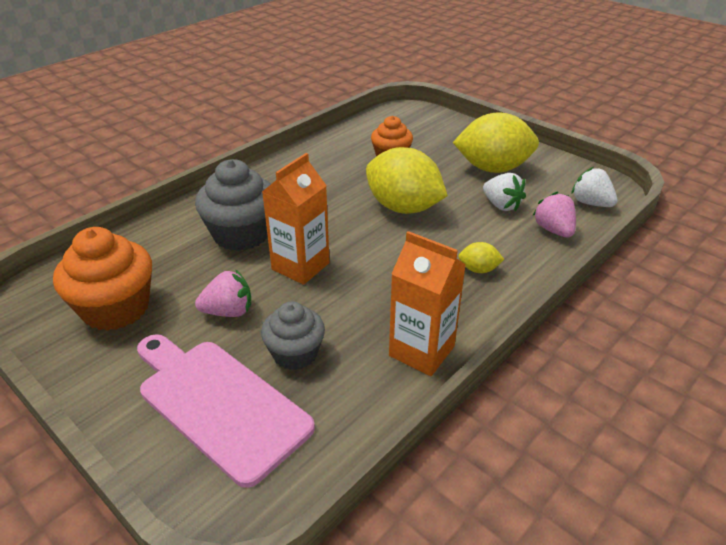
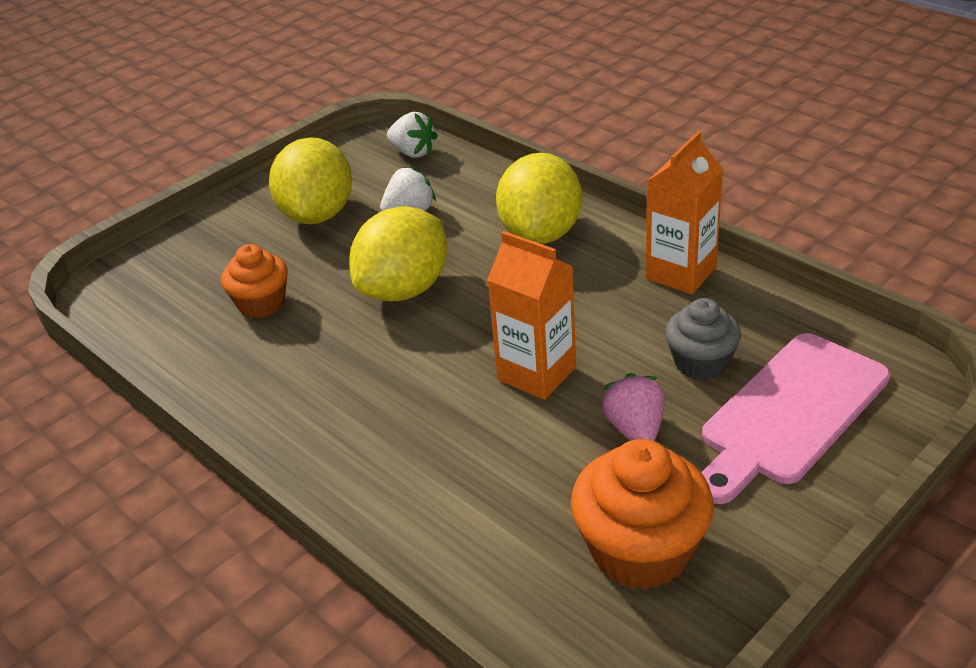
camera: 85 degrees left, 0 degrees up
(241, 234) = (458, 442): grey cupcake -> none
(478, 269) = (541, 233): yellow lemon -> yellow lemon, size x2.31
(553, 230) = (466, 180): pink strawberry -> none
(591, 203) = (413, 152): white strawberry -> white strawberry turned 105 degrees counterclockwise

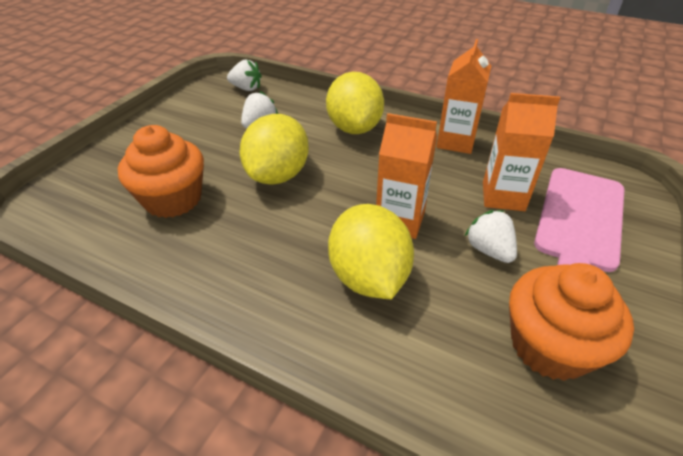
camera: 20 degrees left, 5 degrees up
(261, 303) = (173, 199): orange cupcake -> orange cupcake, size x1.57
(317, 215) = (194, 133): yellow lemon -> yellow lemon (369, 276)
(635, 429) = (489, 250): pink strawberry -> white strawberry
(701, 362) = (503, 196): grey cupcake -> orange carton

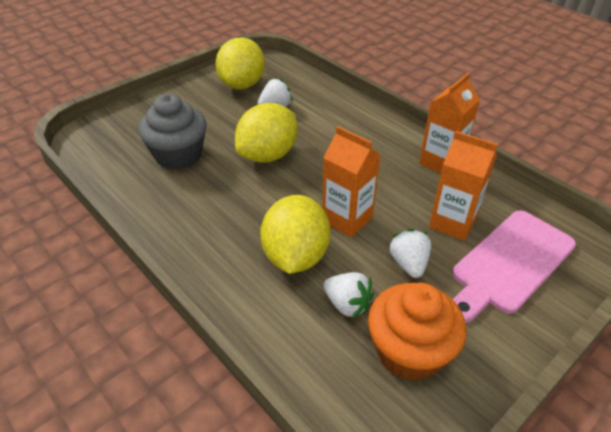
camera: 20 degrees right, 0 degrees up
(173, 199) = (178, 155): orange cupcake -> grey cupcake
(246, 88) = (281, 71): white strawberry -> white strawberry (347, 304)
(354, 128) = (355, 128): yellow lemon -> yellow lemon (242, 84)

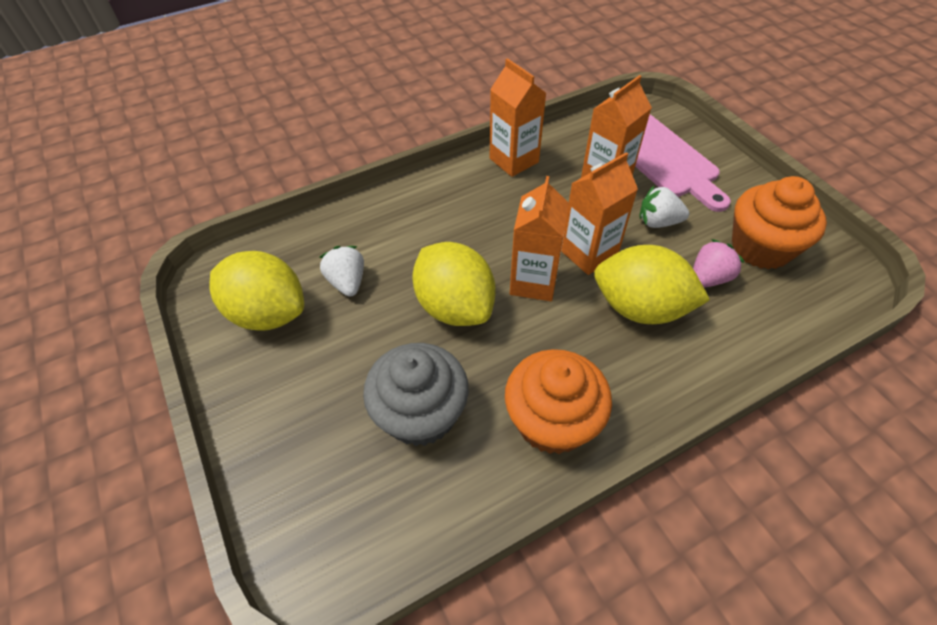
camera: 75 degrees left, 10 degrees up
(178, 214) = (552, 421): none -> orange cupcake
(304, 190) = (533, 282): none -> orange carton
(347, 304) = (708, 278): white strawberry -> pink strawberry

